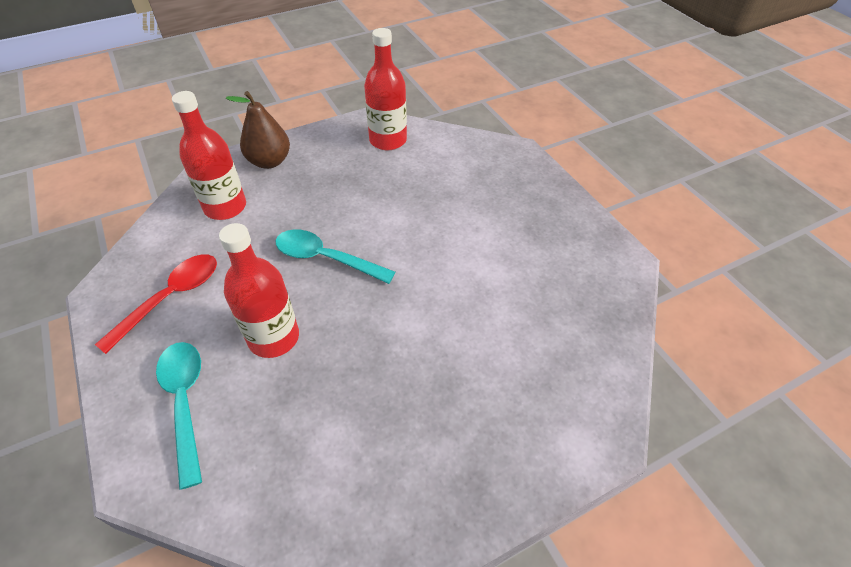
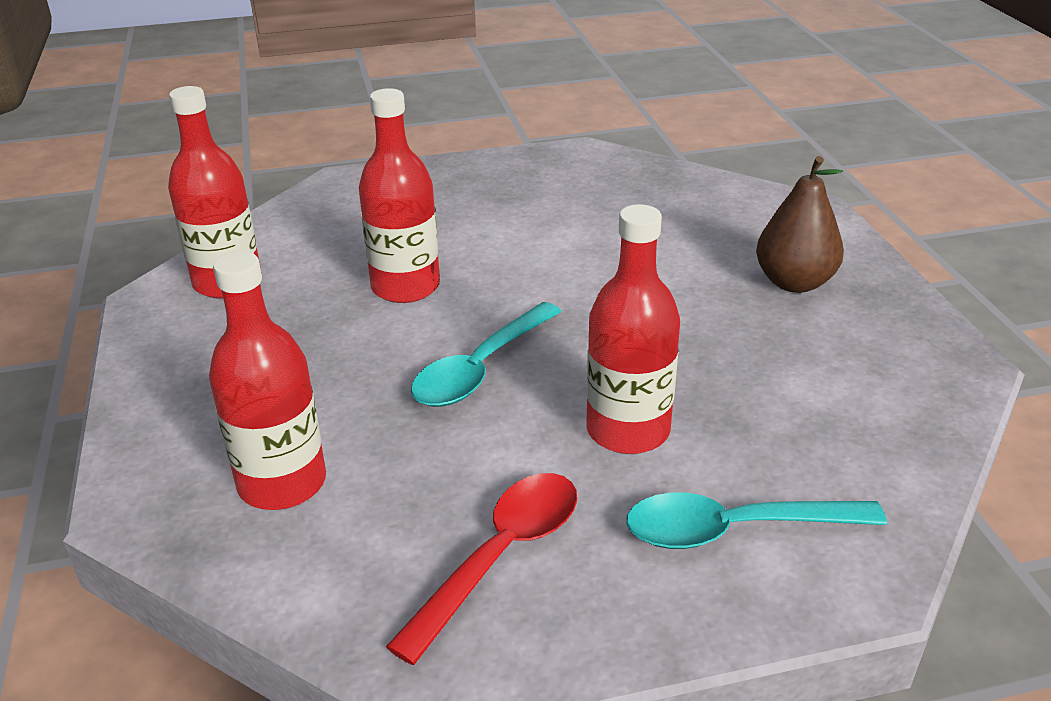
camera: 75 degrees left, 15 degrees down
(171, 298) = (500, 556): red spoon -> red spoon turned 75 degrees clockwise
(269, 161) = (180, 420): brown pear -> brown pear (794, 282)
(402, 208) = (405, 287): none -> red bottle

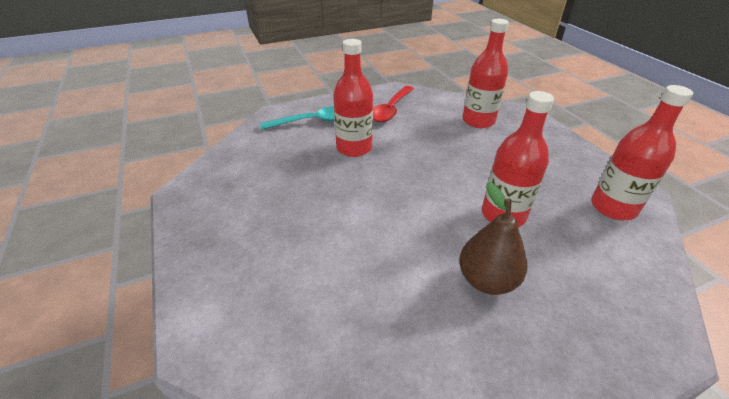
camera: 170 degrees right, 5 degrees up
(481, 369) = (429, 168): turquoise spoon -> none
(794, 282) = (251, 244): brown pear -> brown pear (486, 280)

